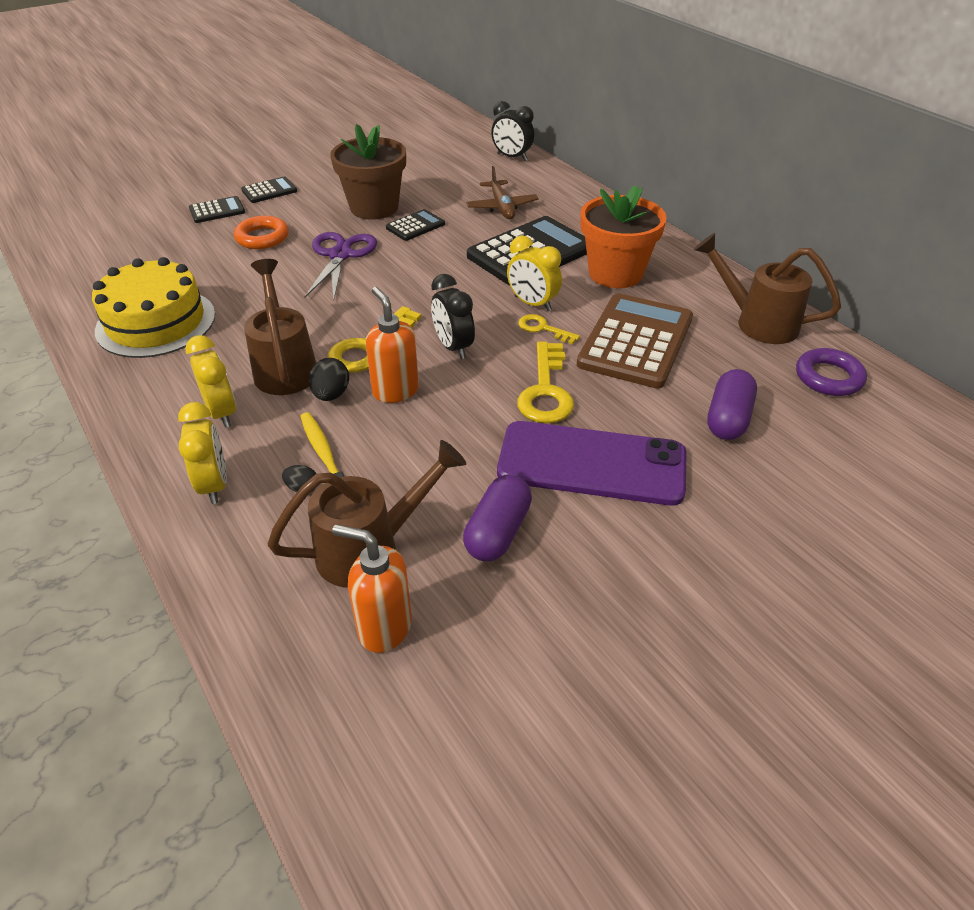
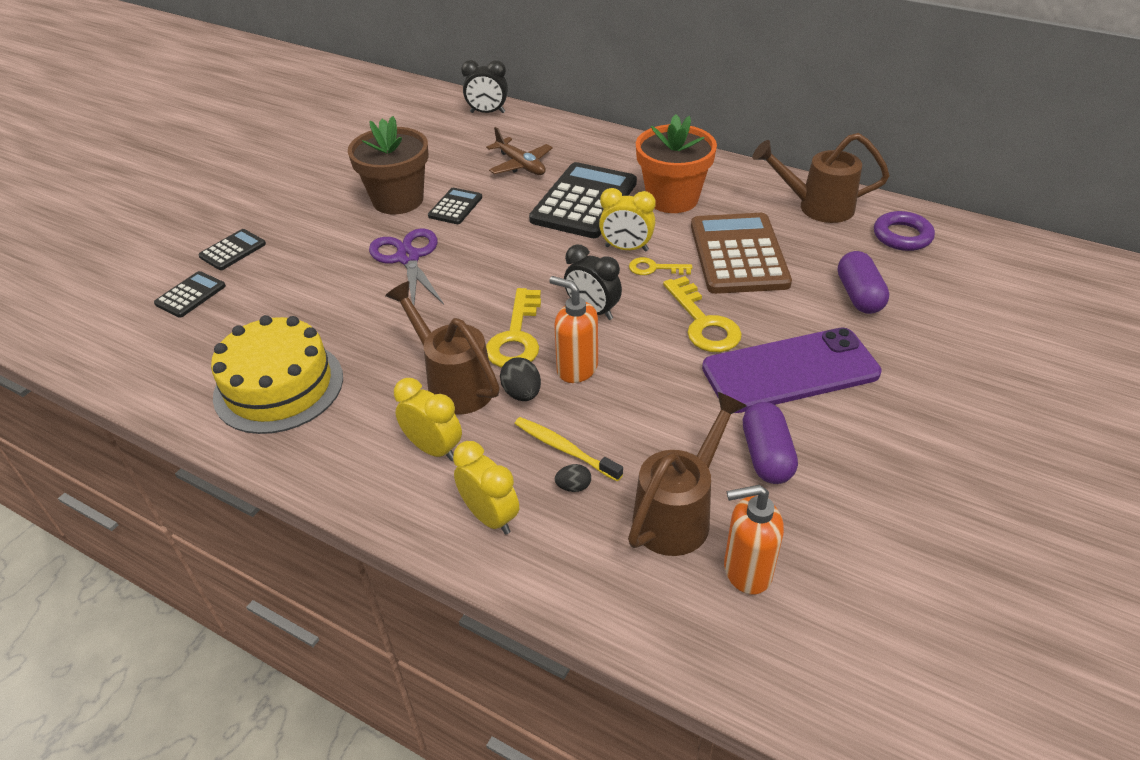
camera: 25 degrees left, 0 degrees up
(262, 237) = (310, 264): orange ring -> none
(269, 191) = (271, 213): black calculator -> black calculator (190, 295)

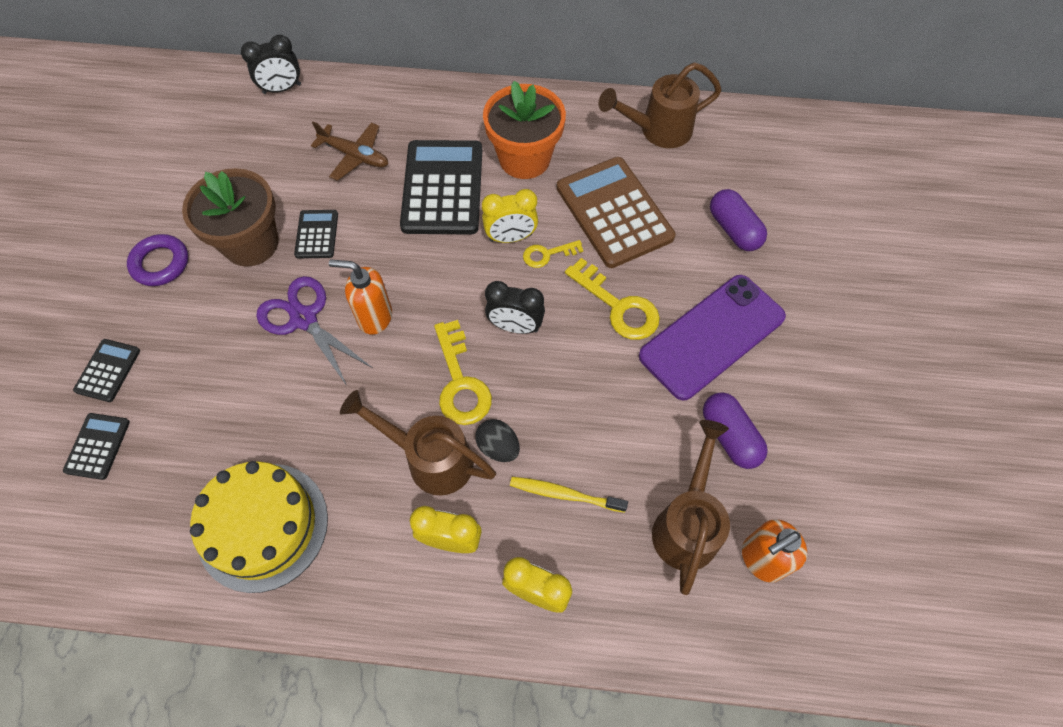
camera: 25 degrees left, 20 degrees up
(573, 487) = (591, 531): black egg -> none
(576, 369) = (533, 400): orange soap dispenser -> orange soap dispenser (374, 317)
(902, 236) = (742, 145): purple ring -> purple ring (160, 263)

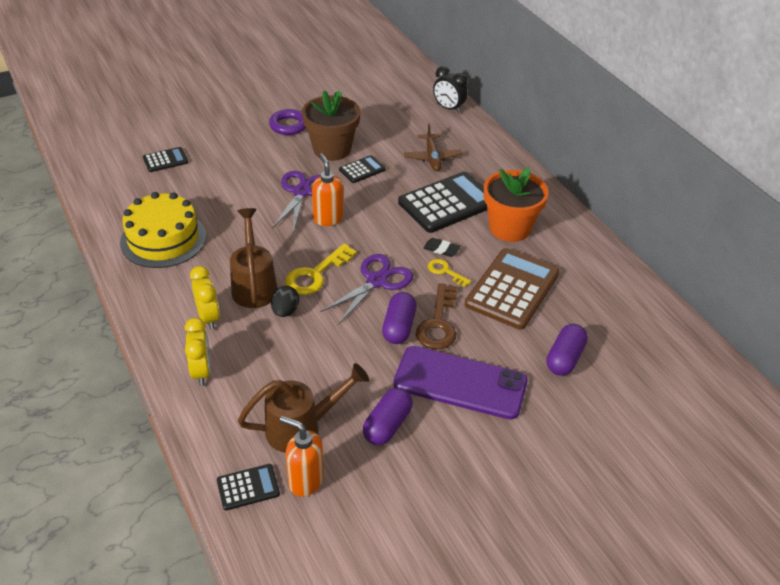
camera: 55 degrees right, 20 degrees down
(108, 370) = (210, 141): black calculator -> black calculator (248, 487)
(511, 237) = (441, 249): yellow clock -> black eraser
(515, 326) = (377, 281): black clock -> purple scissors
(564, 494) = (277, 356): yellow toothbrush -> none
(599, 346) = (399, 327): none -> purple capsule
(618, 306) = (438, 323): yellow key -> brown key
(657, 131) = (607, 281): brown watering can -> none

